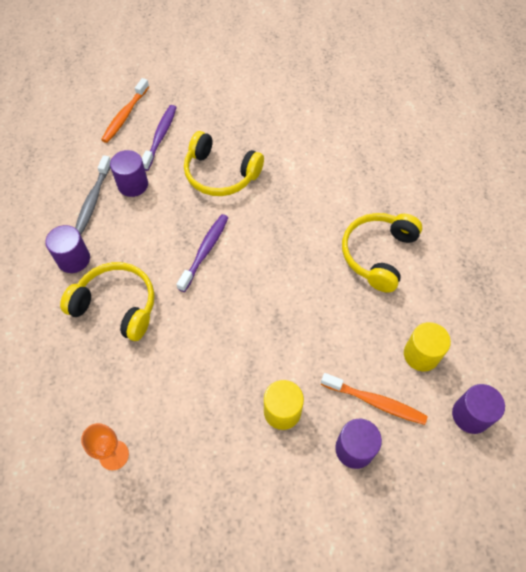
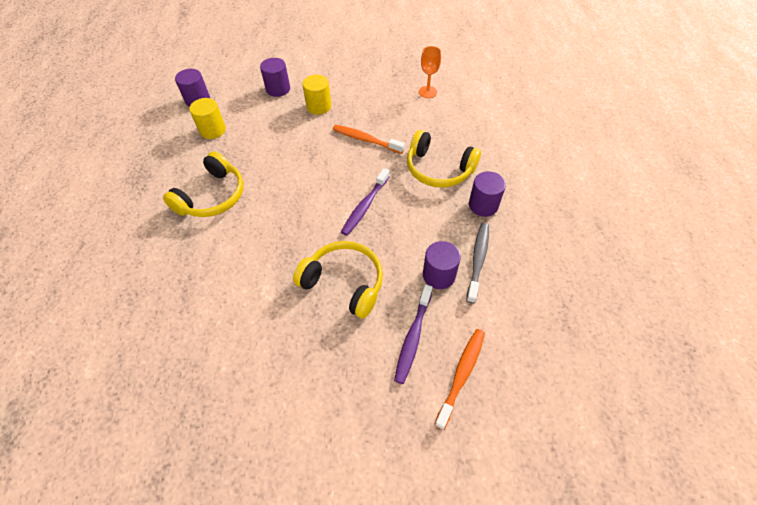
camera: 175 degrees left, 5 degrees down
(375, 402) = (256, 108): orange toothbrush -> orange toothbrush (366, 140)

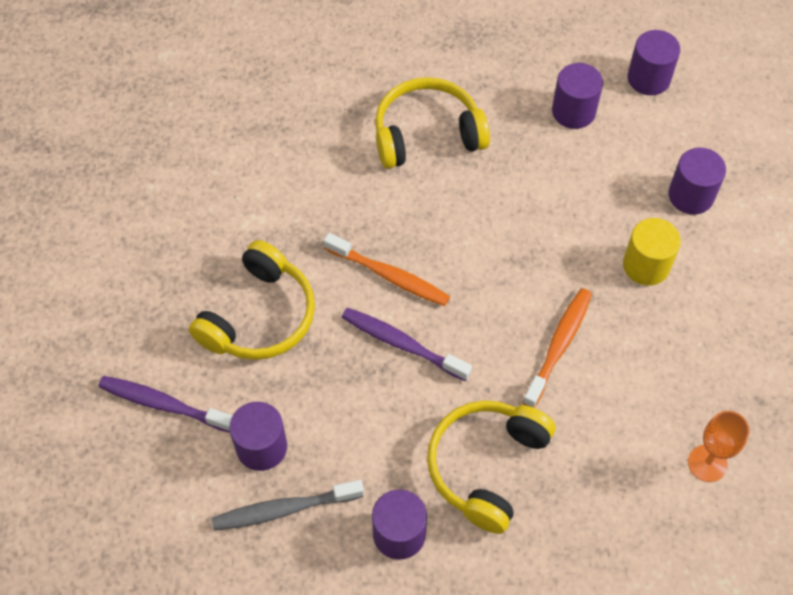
camera: 90 degrees right, 5 degrees up
(212, 130) = (573, 111): yellow cylinder -> purple cylinder
(213, 196) = (427, 133): yellow headphones -> yellow headphones turned 135 degrees clockwise
(461, 375) = (102, 463): orange toothbrush -> orange toothbrush (389, 276)
(478, 260) = (284, 509): grey toothbrush -> grey toothbrush turned 150 degrees clockwise

